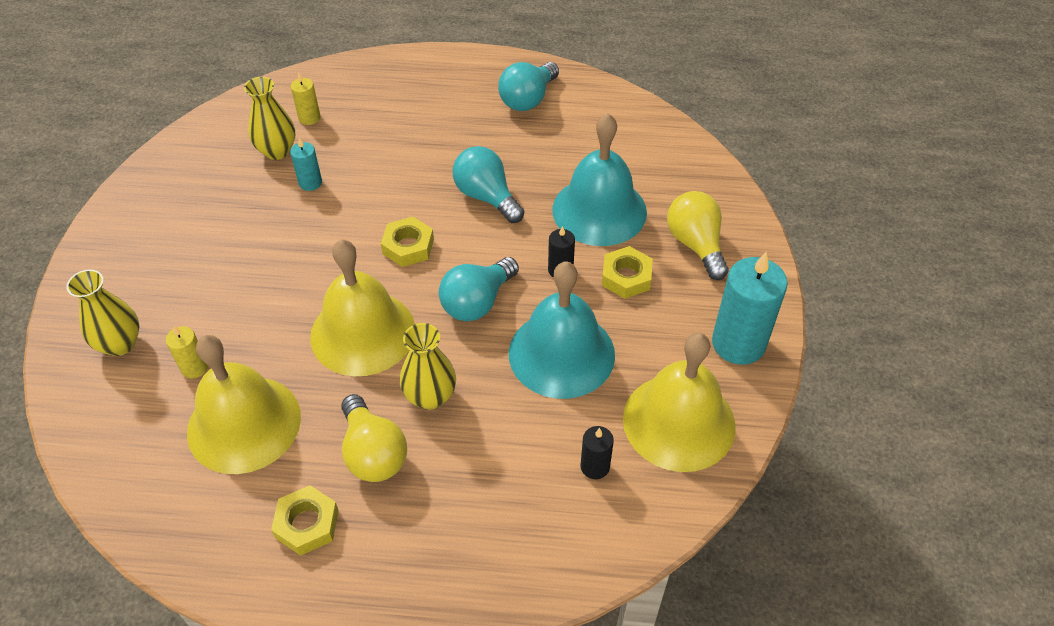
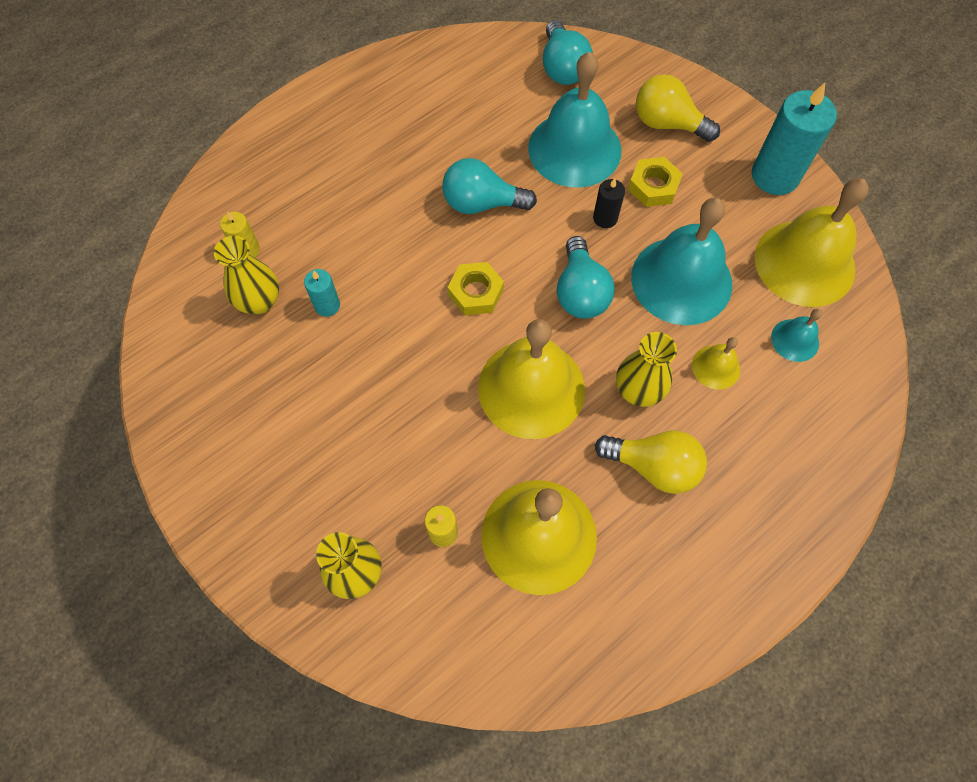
camera: 45 degrees left, 15 degrees up
(307, 524) = (676, 558): yellow nut -> none
(507, 431) = (716, 367): none -> yellow bell
(528, 99) = (409, 95): turquoise light bulb -> turquoise light bulb (562, 68)
(595, 466) = (795, 340): black candle -> turquoise bell

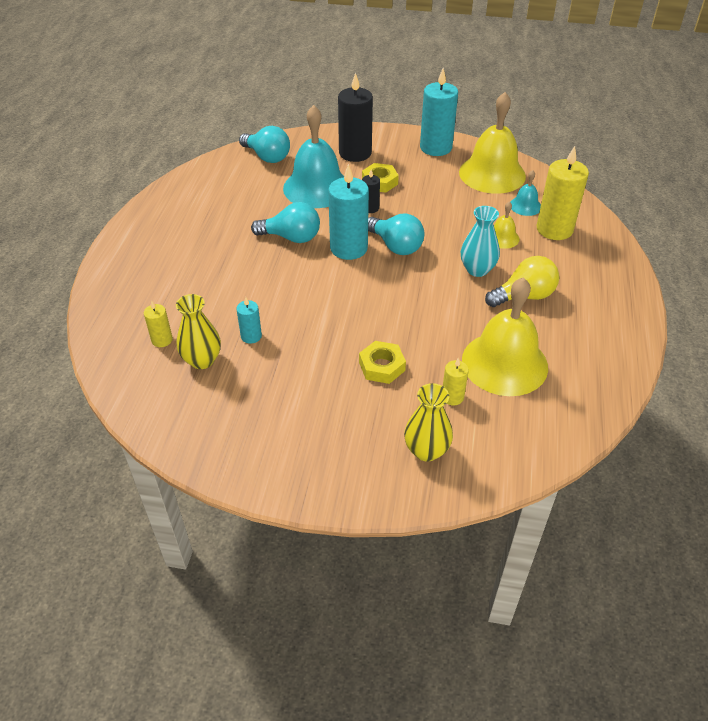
camera: 40 degrees left, 20 degrees down
(476, 292) = (337, 278): yellow nut -> yellow nut (382, 366)
(482, 203) = (291, 237): turquoise light bulb -> turquoise light bulb turned 135 degrees counterclockwise
(527, 259) = (348, 248): none -> turquoise candle
(531, 388) = (420, 302): yellow bell -> none
(638, 390) = (477, 269): yellow vase -> turquoise vase
(667, 124) = (355, 153): yellow light bulb -> black candle
(681, 280) = (442, 212): turquoise bell -> none
(794, 400) = (554, 229): none -> yellow candle

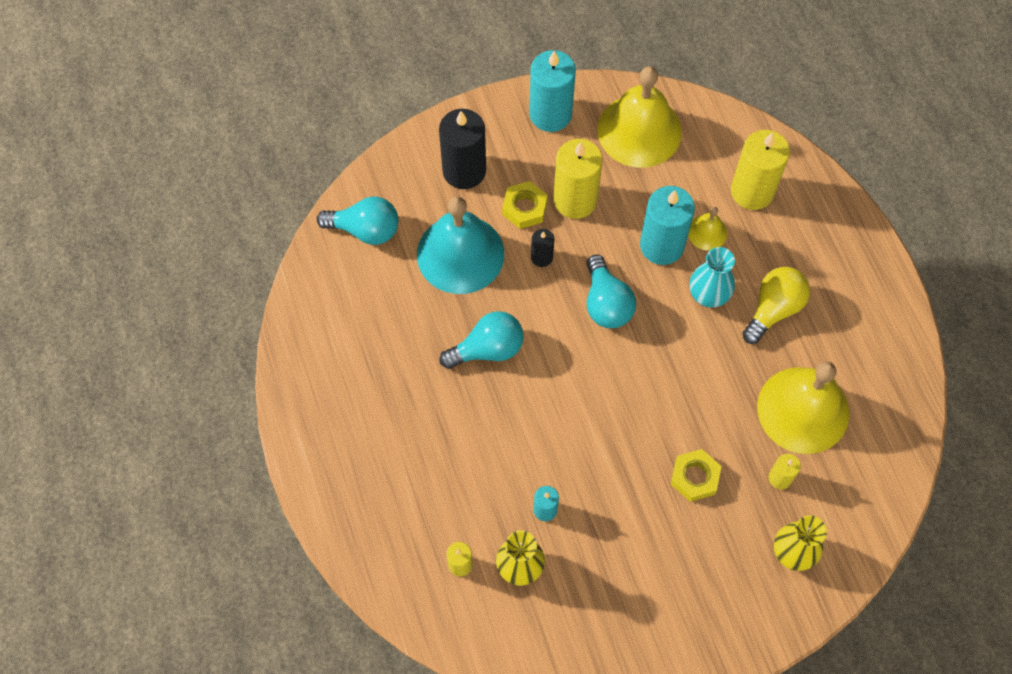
camera: 30 degrees left, 20 degrees up
(348, 248) = (559, 333): turquoise candle -> turquoise candle (662, 245)
(396, 246) = (606, 303): turquoise light bulb -> turquoise light bulb turned 60 degrees clockwise
(418, 190) = (575, 200): none -> yellow candle
(525, 206) = (703, 168): turquoise bell -> none

